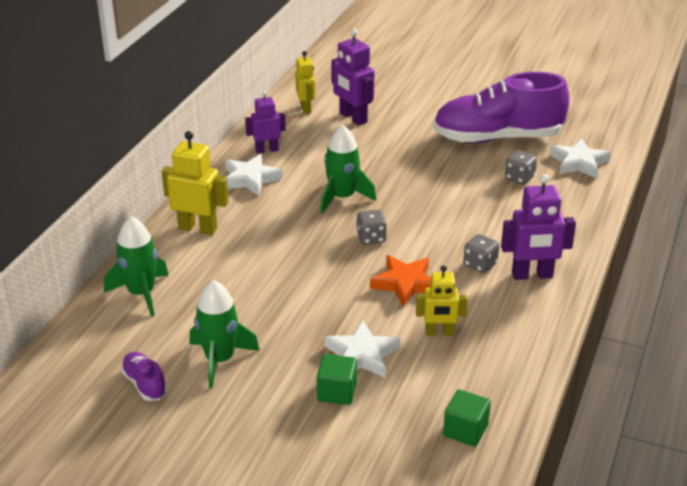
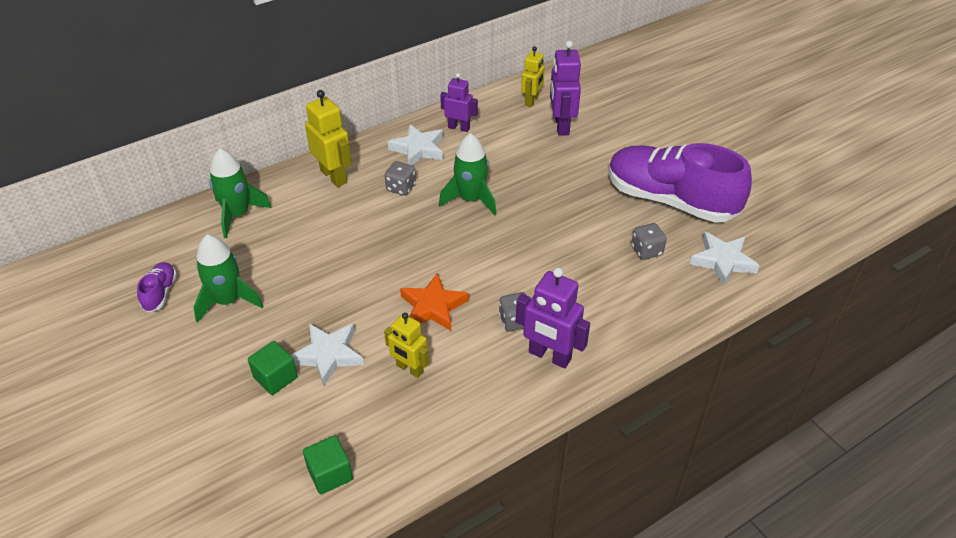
camera: 35 degrees right, 10 degrees up
(371, 238) = (452, 249): grey dice -> grey dice (401, 188)

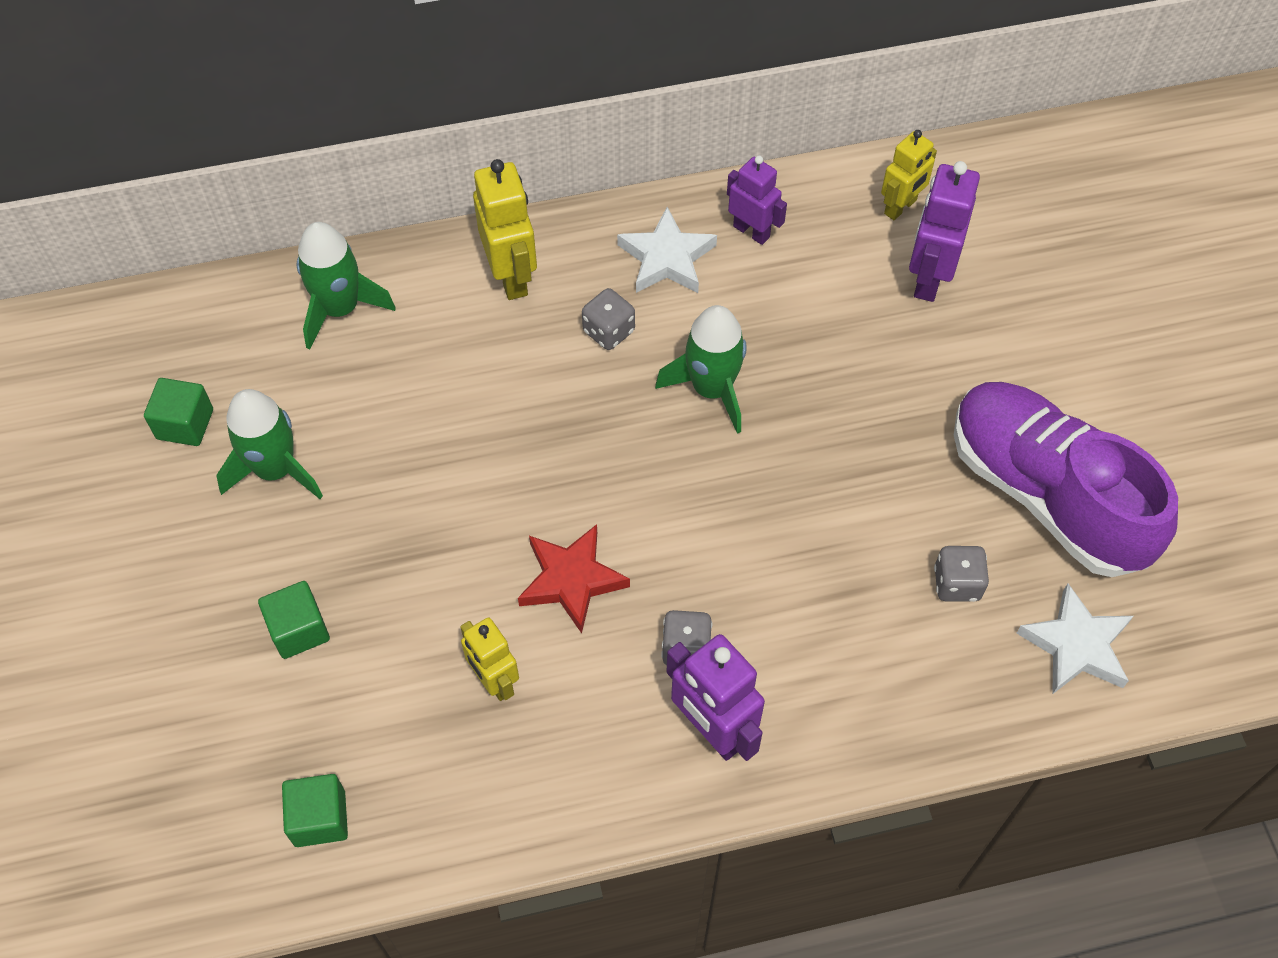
camera: 20 degrees right, 15 degrees up
(160, 293) = (185, 424): purple shoe -> green cube
(328, 355) = (386, 616): white star -> none
(433, 307) = (571, 580): orange star -> red star

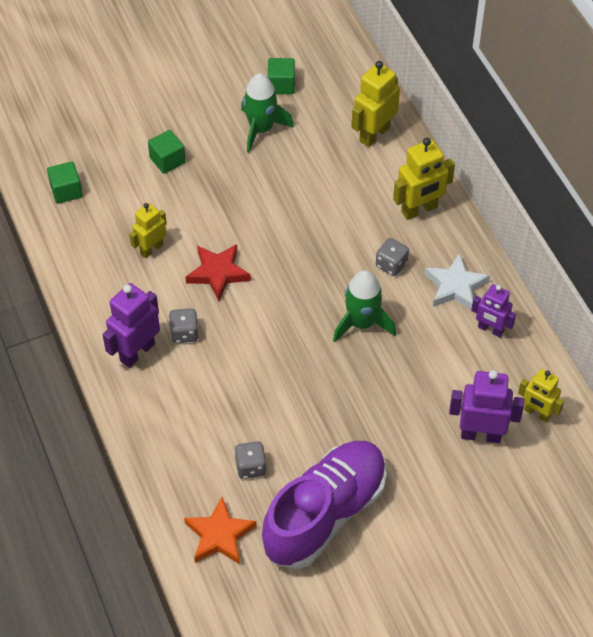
camera: 80 degrees right, 5 degrees down
(340, 308) = (374, 134): green rocket -> yellow robot
(751, 231) = (490, 329): purple robot -> purple robot turned 90 degrees clockwise
(1076, 645) = (219, 535): white star -> orange star

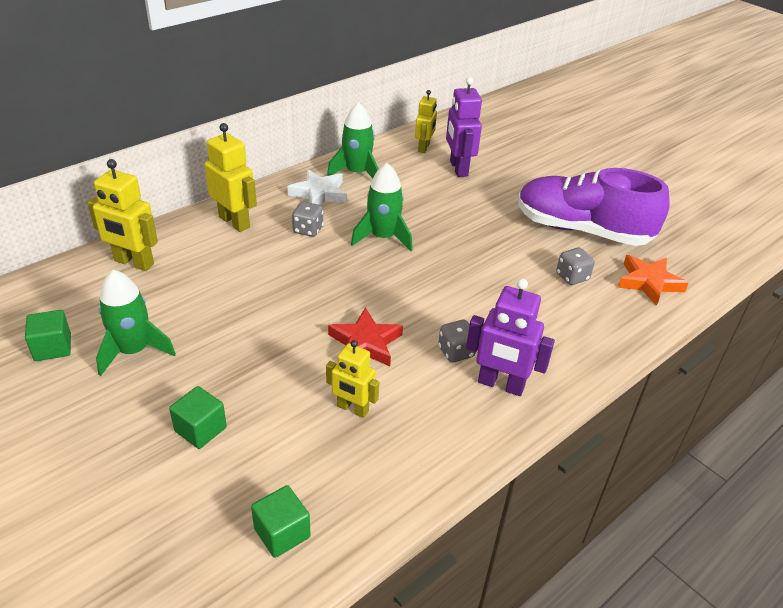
camera: 110 degrees left, 15 degrees down
(490, 329) = (356, 173): purple robot -> green rocket

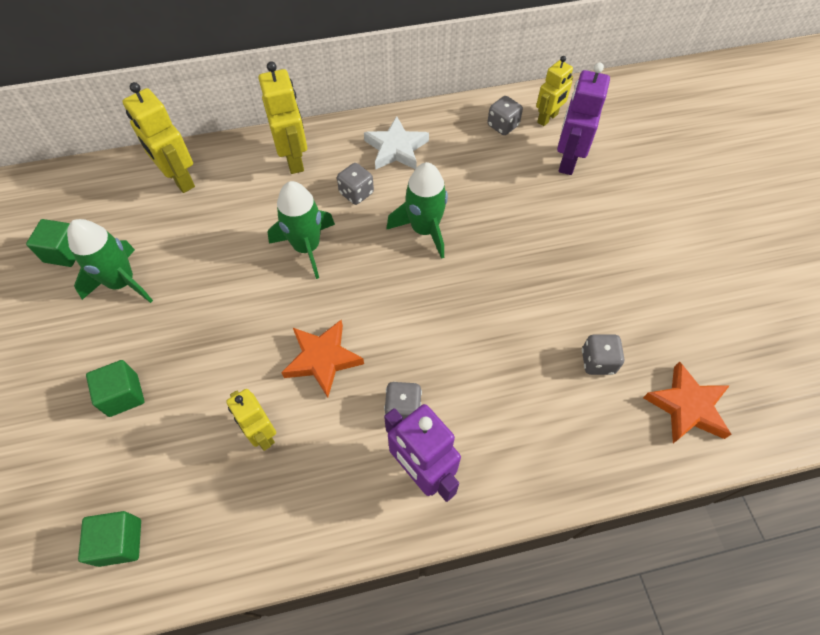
camera: 30 degrees right, 20 degrees up
(356, 173) = (451, 133): green rocket -> green rocket (306, 247)
(365, 343) = (323, 359): red star -> orange star
(393, 159) = (503, 126): none -> grey dice
(582, 230) = (656, 299): purple shoe -> none

